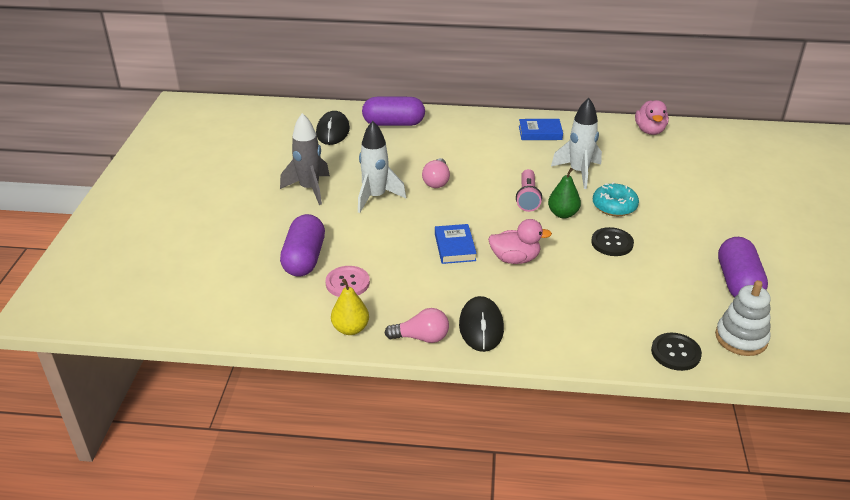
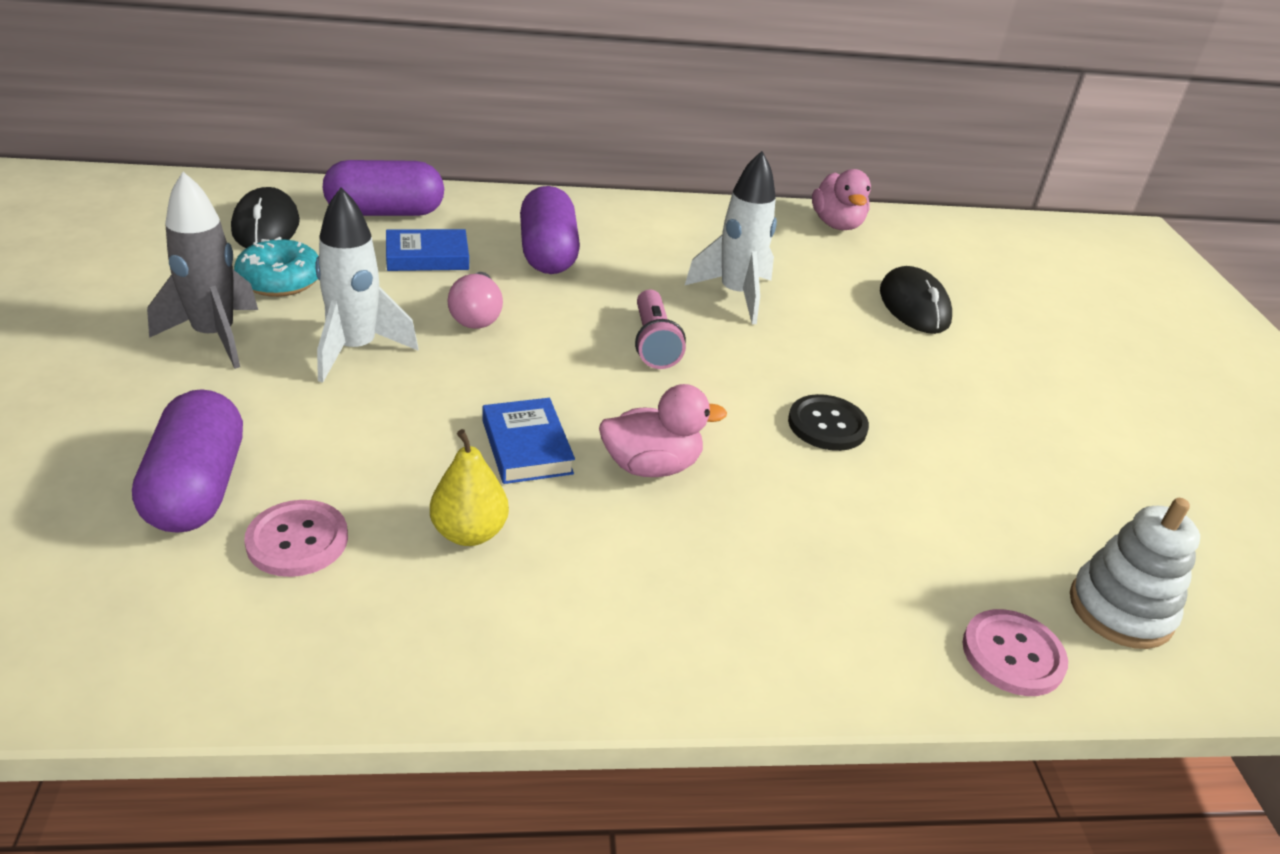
camera: 15 degrees left, 0 degrees up
(350, 329) = (305, 656): yellow pear -> yellow pear (469, 533)
(421, 337) = (475, 665): pink light bulb -> none
(481, 327) = (605, 626): black mouse -> black mouse (914, 306)
(540, 133) = (654, 228): blue book -> blue book (427, 256)
(563, 214) = (724, 372): green pear -> none
(614, 206) = (813, 355): turquoise donut -> turquoise donut (280, 281)
(675, 353) = (1012, 654): black button -> pink button
(738, 283) = (1072, 492): purple capsule -> purple capsule (548, 254)

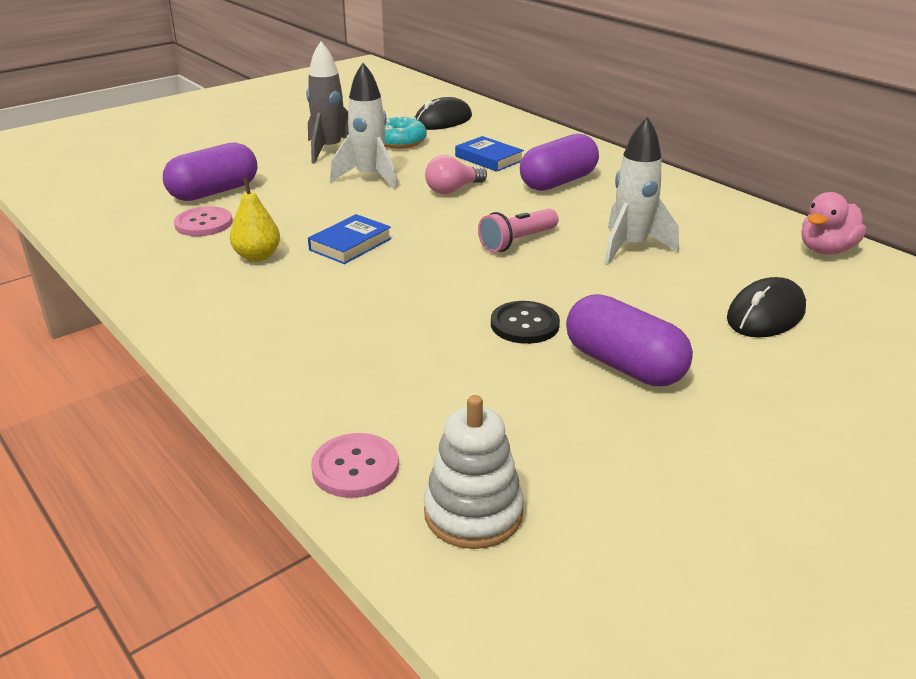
camera: 60 degrees right, 5 degrees down
(385, 213) = (512, 134): purple capsule -> purple capsule (624, 365)
(651, 466) = (384, 282): pink duck -> none

